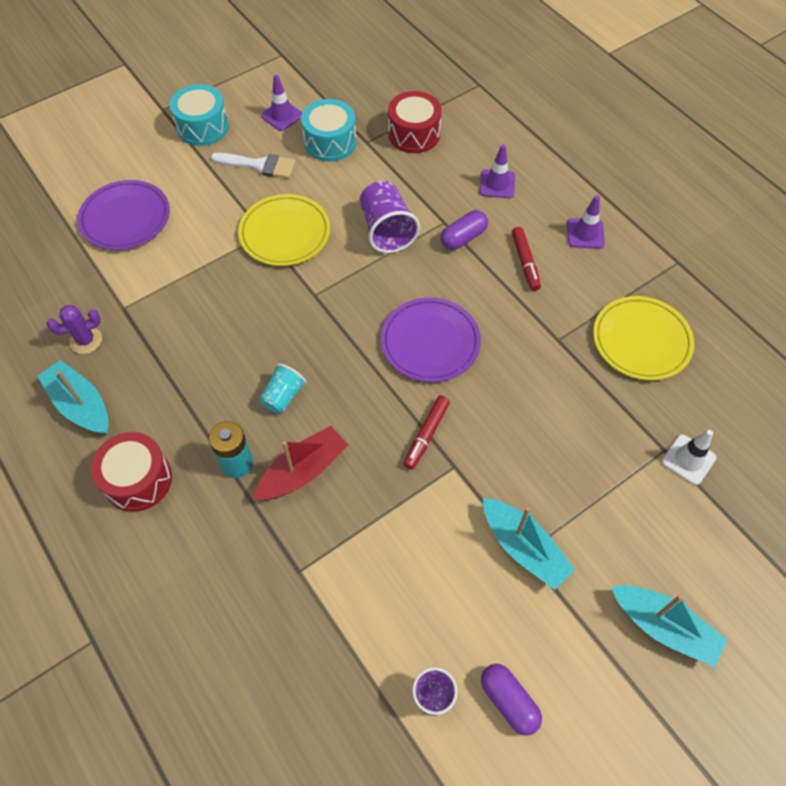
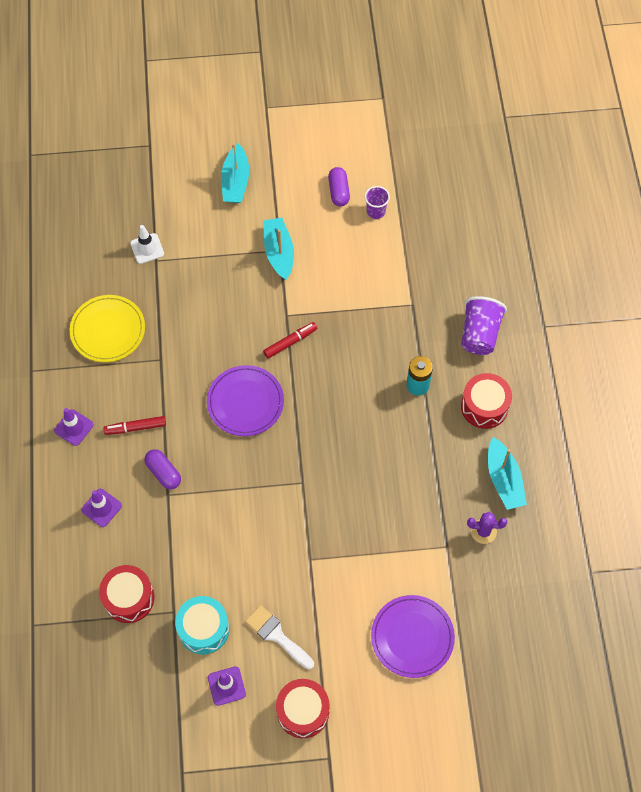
camera: 150 degrees left, 5 degrees up
(203, 127) = (303, 711): turquoise drum -> red drum
(283, 396) = (366, 415): turquoise cup -> none
(285, 233) = (293, 551): yellow plate -> none
(303, 471) = (379, 359): red boat -> none
(387, 230) = (215, 510): purple cup -> purple cup (479, 334)
(463, 237) = (163, 473): purple capsule -> purple capsule turned 60 degrees clockwise
(525, 262) = (135, 428): red marker -> red marker turned 120 degrees counterclockwise
(663, 627) = (235, 181): turquoise boat -> turquoise boat turned 150 degrees counterclockwise

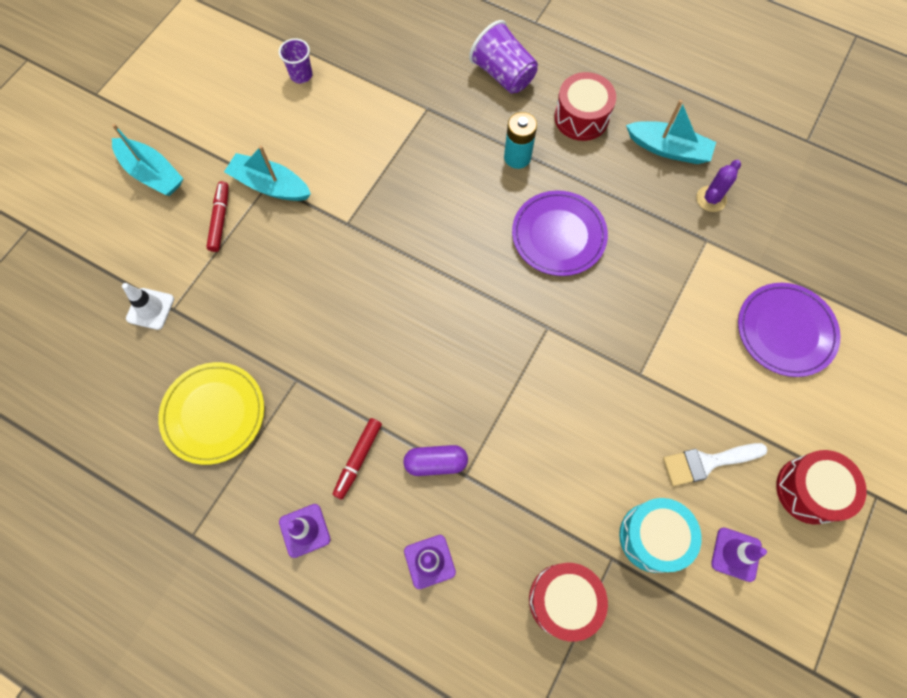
camera: 55 degrees left, 5 degrees up
(245, 402) = (415, 324): purple plate -> purple plate (558, 235)
(290, 342) = (380, 239): red marker -> red marker (220, 219)
(338, 191) = (250, 92): purple capsule -> none

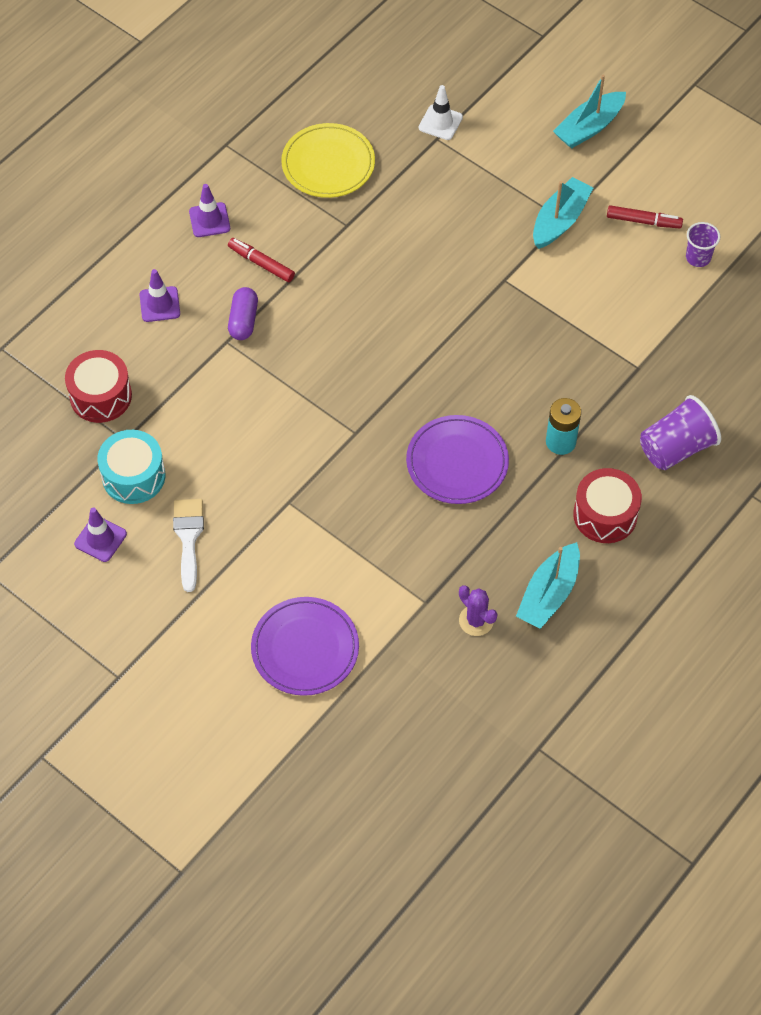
camera: 100 degrees right, 10 degrees down
(220, 219) = (527, 178): red marker -> red marker (643, 221)
(809, 490) = (140, 619): red drum -> none

